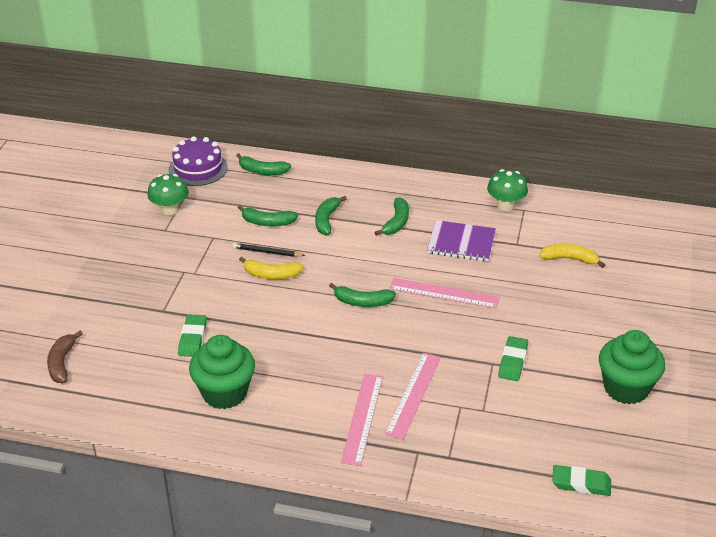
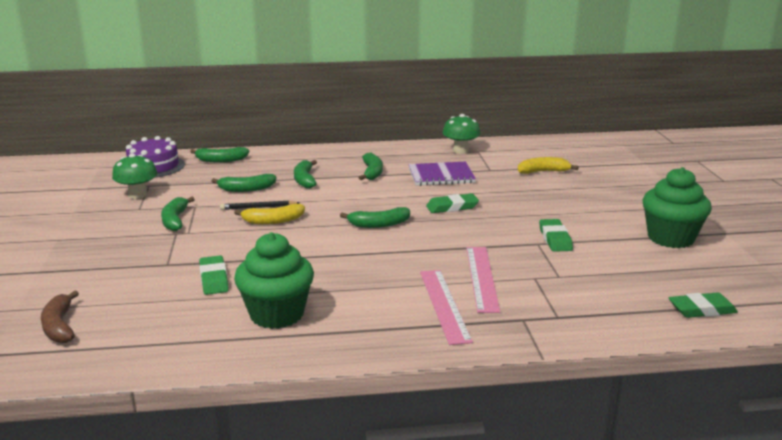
camera: 20 degrees left, 15 degrees down
(189, 253) = (175, 220): none -> green banana
(444, 293) = (452, 207): pink ruler -> green eraser

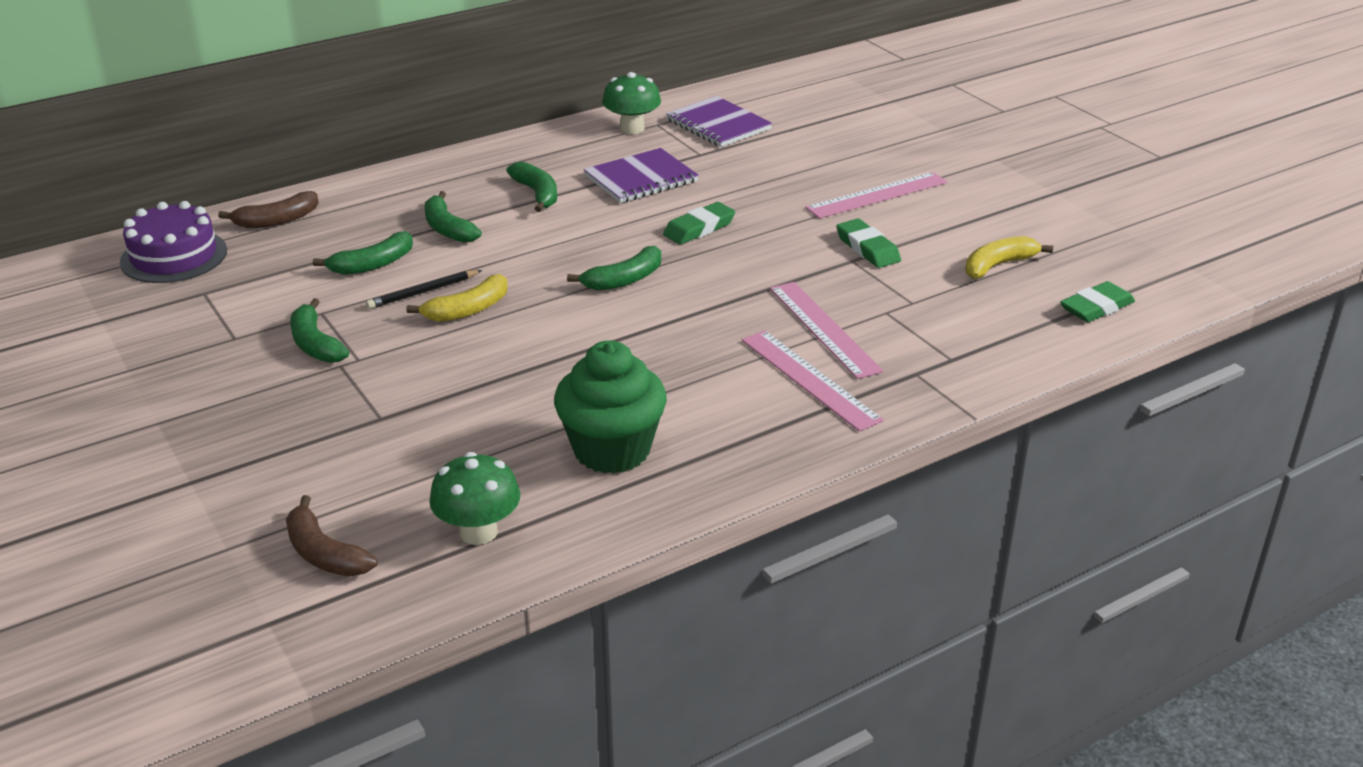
camera: 25 degrees left, 10 degrees up
(138, 195) = (205, 314): green mushroom -> green mushroom (478, 532)
(214, 279) = (473, 422): green eraser -> none
(221, 160) = (277, 220): green banana -> brown banana
(516, 157) = (718, 125): none -> purple notebook
(543, 171) = (773, 142): yellow banana -> yellow banana (998, 265)
(589, 211) = (877, 195): none -> pink ruler
(670, 238) = (1000, 215): green cupcake -> none

